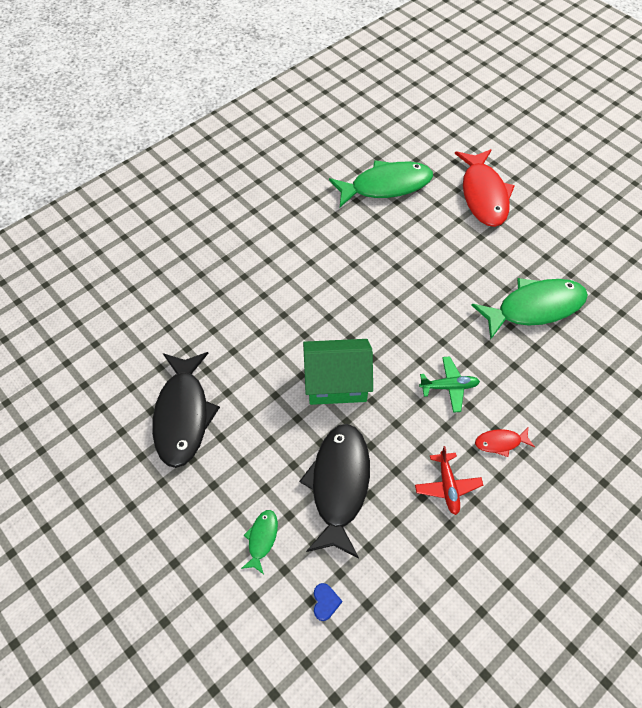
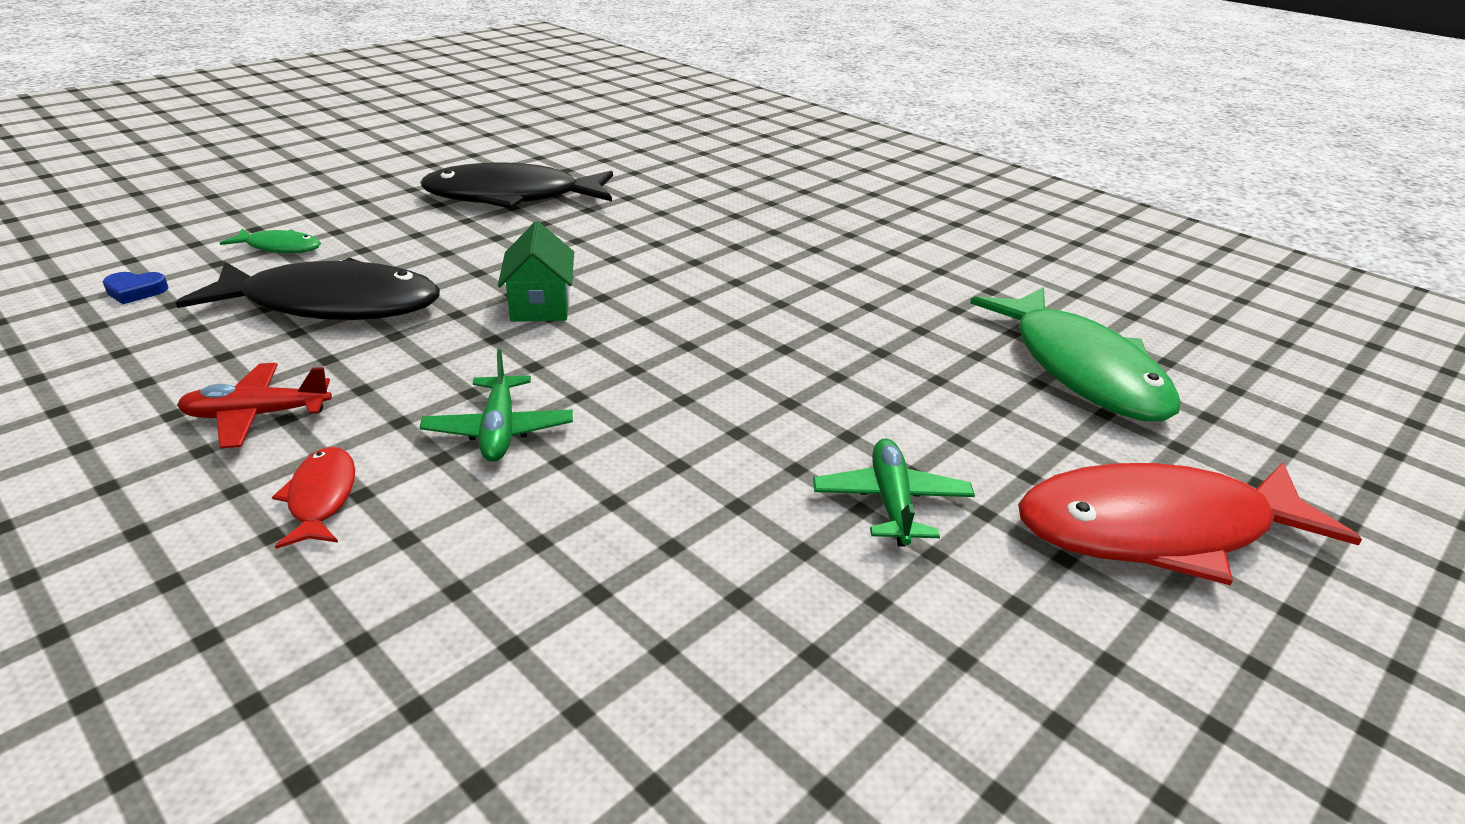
camera: 85 degrees right, 25 degrees down
(336, 383) = (540, 305): green house -> green house, size x0.62
(479, 261) = (891, 502): none -> green plane
(534, 308) = (740, 604): green fish -> none

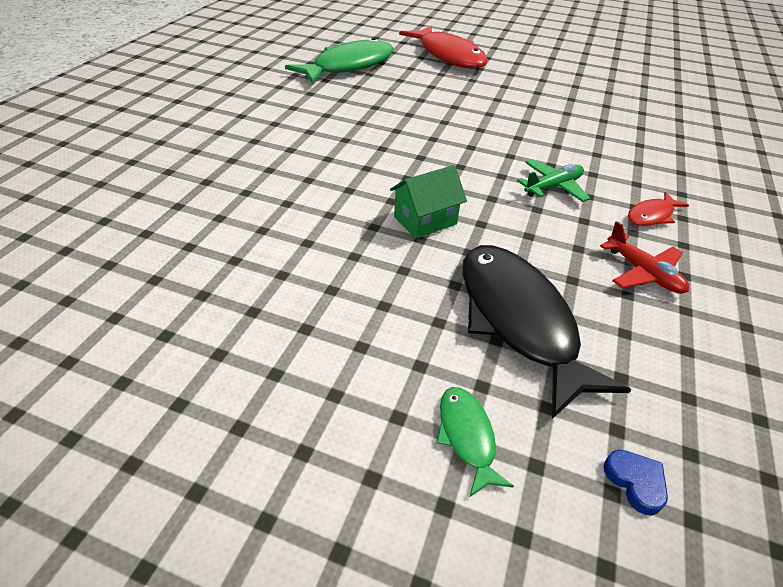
camera: 115 degrees left, 10 degrees up
(512, 197) = (227, 322): black fish -> none
(891, 502) = (487, 94): green plane -> none

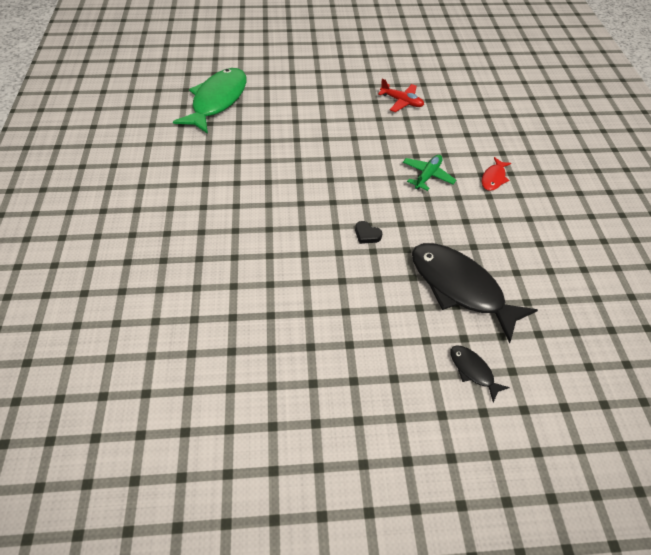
camera: 25 degrees left, 10 degrees up
(425, 220) = (367, 235): green house -> black heart
(448, 56) = (286, 64): red fish -> none
(467, 436) = (473, 371): green fish -> black fish
(635, 482) = (558, 359): blue heart -> none
(643, 273) = (507, 225): red plane -> red plane (401, 102)

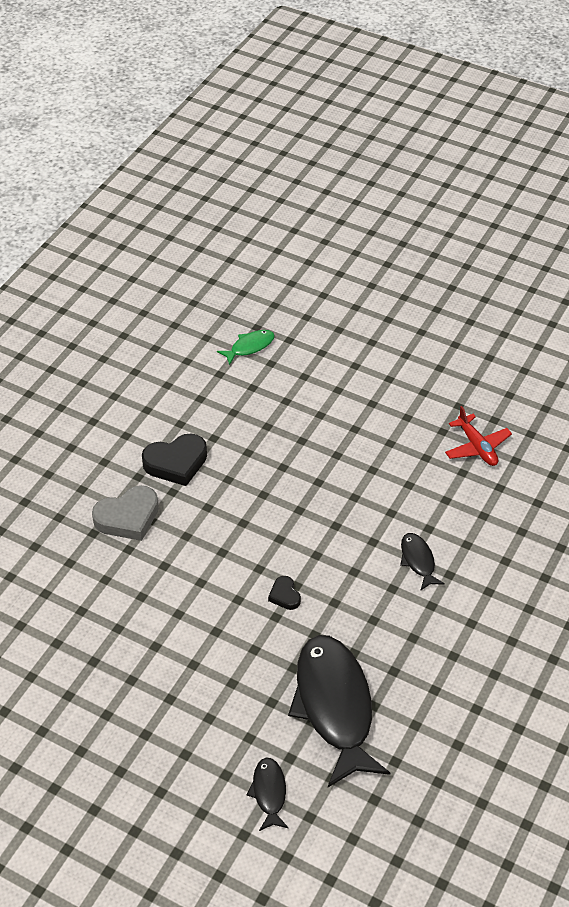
camera: 35 degrees right, 5 degrees down
(217, 101) = (249, 347): green fish -> green fish, size x0.45
(217, 236) = (128, 517): none -> grey heart
(224, 187) = (176, 463): none -> black heart
(427, 176) = (418, 561): green plane -> black fish
(493, 178) = (499, 604): red fish -> none

